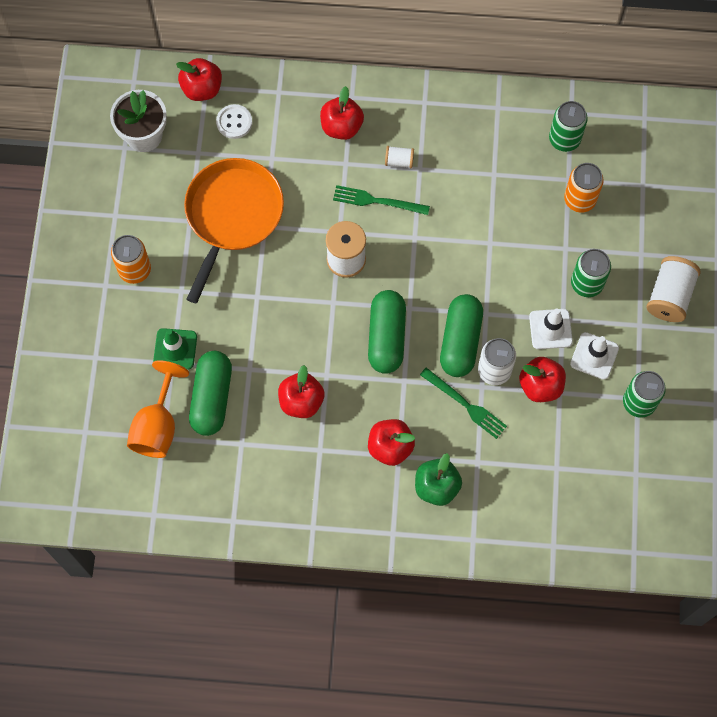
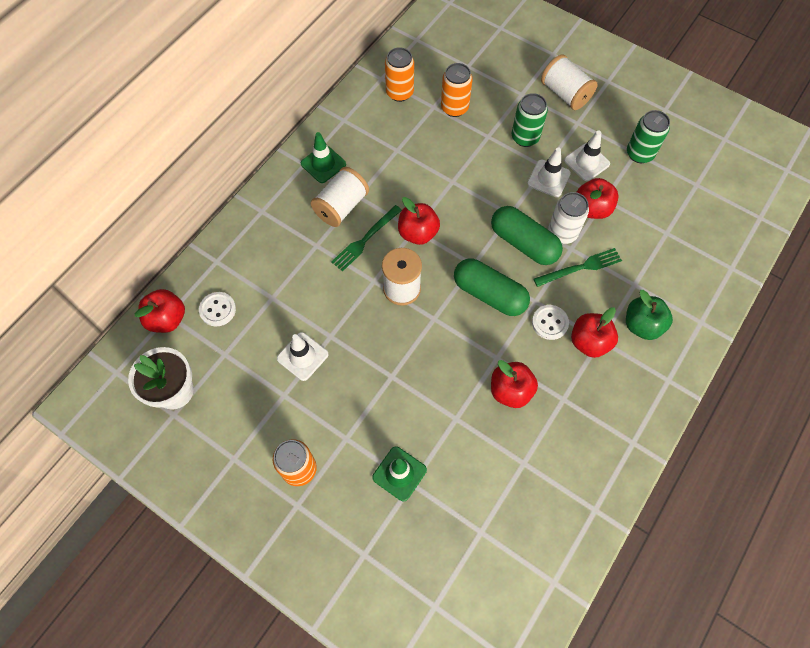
camera: 60 degrees left, 5 degrees down
(157, 426) = (466, 530): orange goblet -> none
(212, 398) = (465, 465): green capsule -> none
(232, 215) = (302, 356): orange pan -> white traffic cone
(341, 127) = (282, 231): red apple -> red apple (418, 233)
(389, 403) = (549, 323): none -> white button
(399, 161) = (341, 206): white spool -> white spool, size x1.93
(435, 119) = (323, 164): none -> green traffic cone
(564, 139) = (399, 93): green can -> orange can

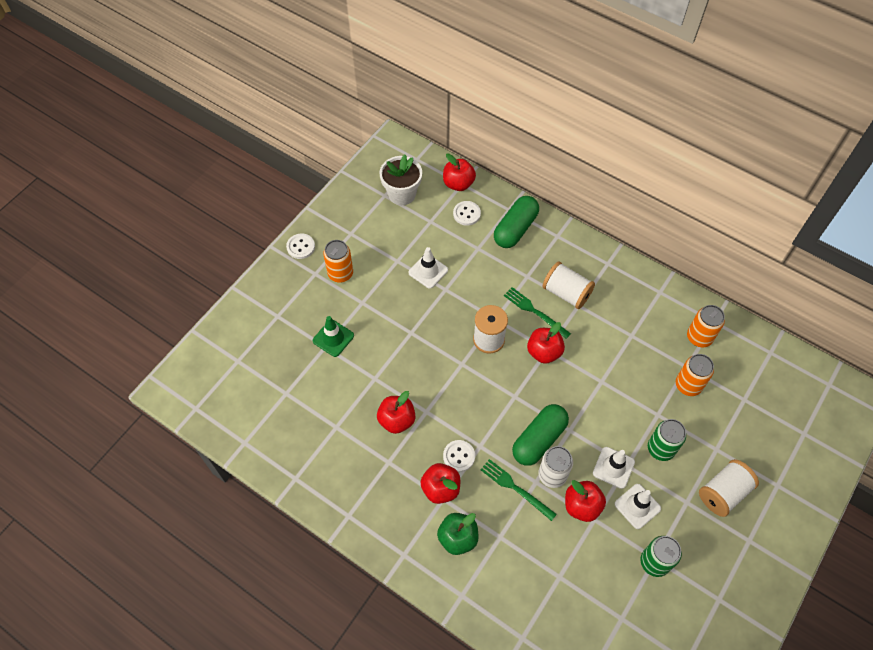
camera: 90 degrees right, 5 degrees down
(250, 529) = (301, 247): none -> white button
(323, 164) = (609, 278): green traffic cone -> none
(489, 294) = (485, 408): green capsule -> green capsule (515, 229)
(580, 267) = (515, 488): green fork -> green fork turned 150 degrees clockwise

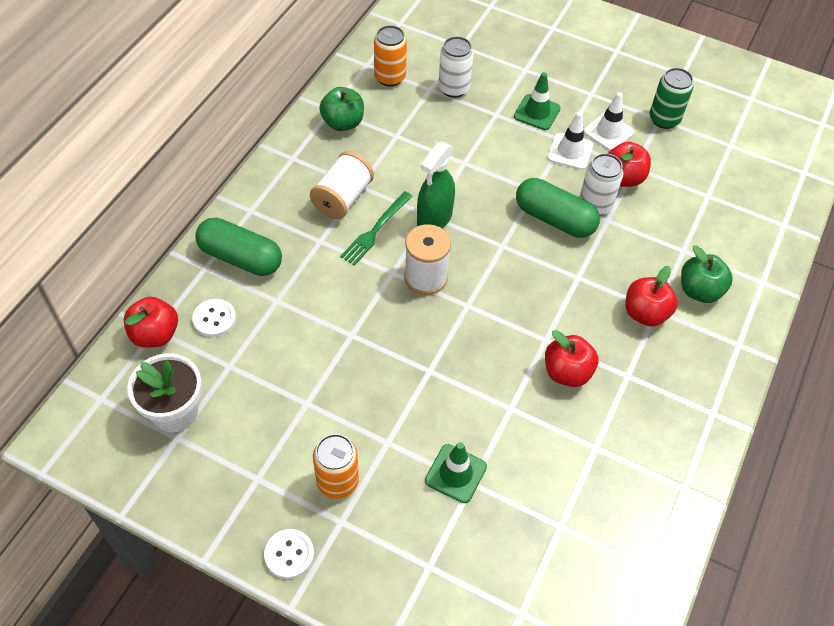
camera: 100 degrees left, 5 degrees down
(428, 271) = (322, 359): white traffic cone -> none
(459, 456) = (598, 298): white button -> none
(515, 488) = (621, 238): green fork -> none
(544, 352) = (434, 218): red apple -> green spray bottle
(645, 299) = (343, 123): none -> green apple
(660, 449) = (537, 112): green can -> green traffic cone
(688, 385) = (453, 88): orange can -> white can
(723, 493) = (572, 66): white spool -> none

